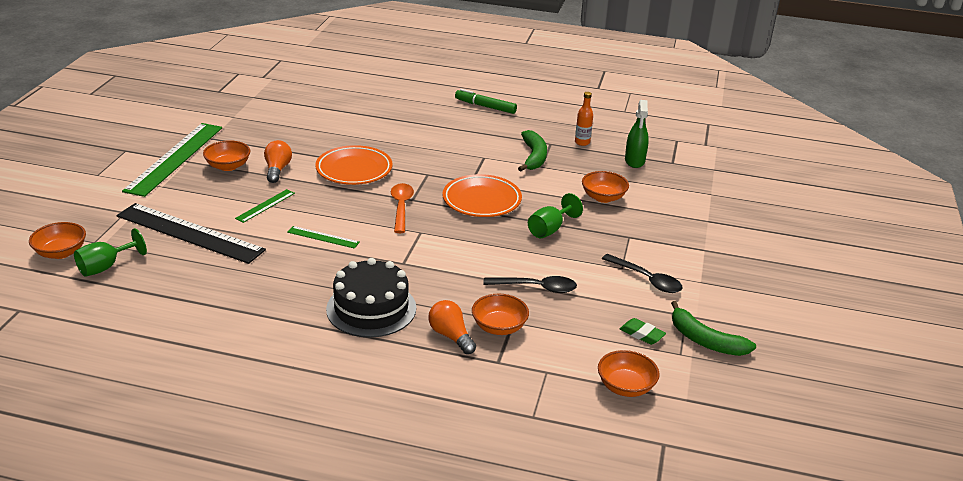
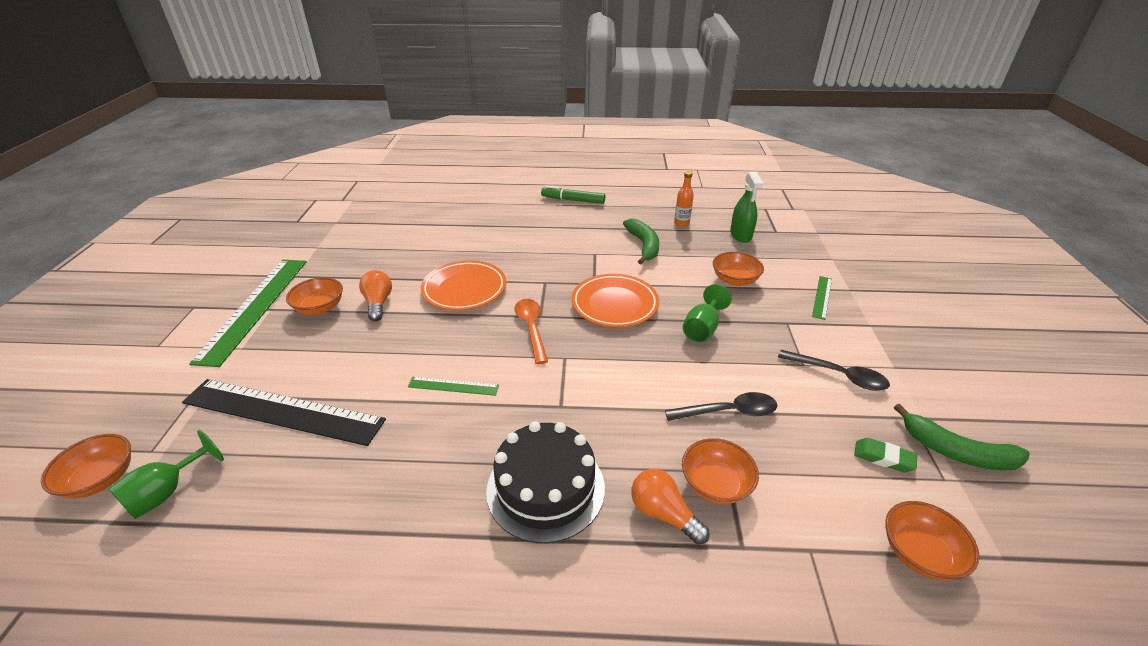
camera: 10 degrees left, 5 degrees up
(265, 206) = (373, 353): green ruler -> green ruler (822, 297)

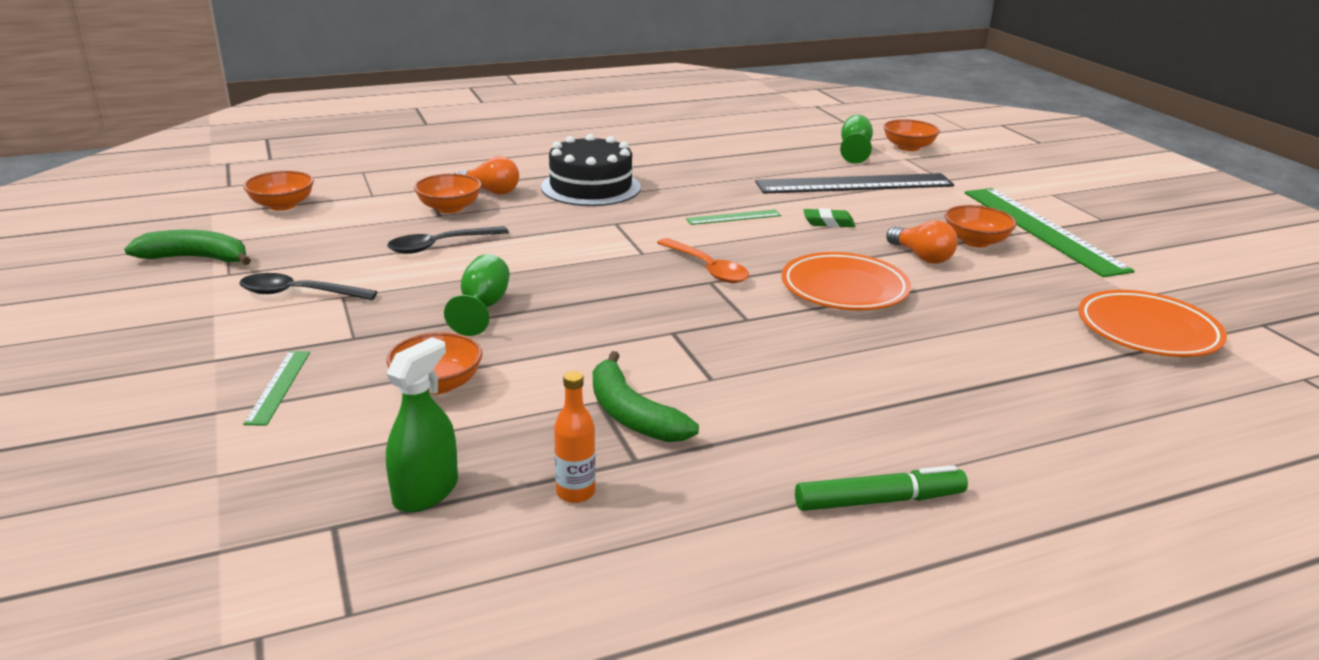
camera: 155 degrees right, 10 degrees down
(614, 304) = (621, 311): orange plate -> orange plate (1147, 331)
(740, 235) = (426, 492): green spray bottle -> green spray bottle turned 60 degrees clockwise
(883, 458) = (281, 243): green eraser -> green eraser (828, 223)

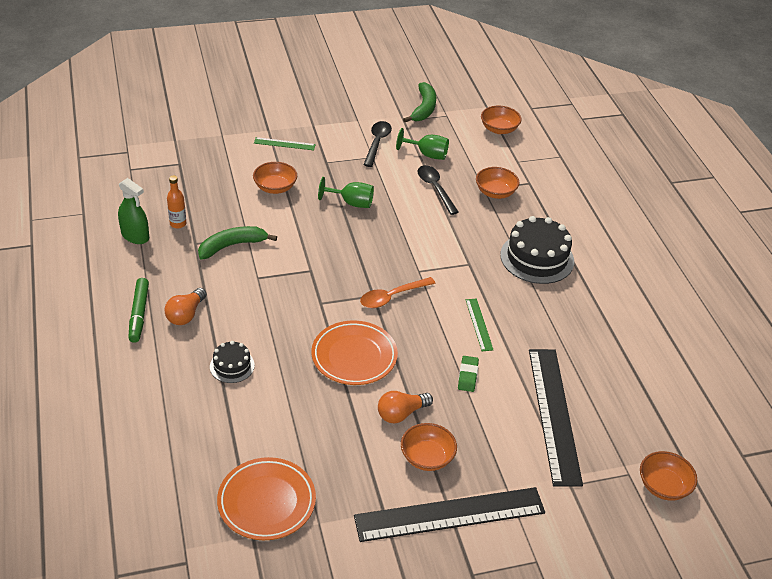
camera: 95 degrees right, 15 degrees up
(426, 492) = (192, 185): green spray bottle -> green spray bottle (135, 236)
(490, 191) = (526, 210): orange light bulb -> orange light bulb (186, 314)
(854, 150) = (648, 439): green goblet -> green goblet (427, 154)
(934, 381) = (232, 366): none -> black cake
(1042, 229) = (450, 515): green ruler -> black ruler

